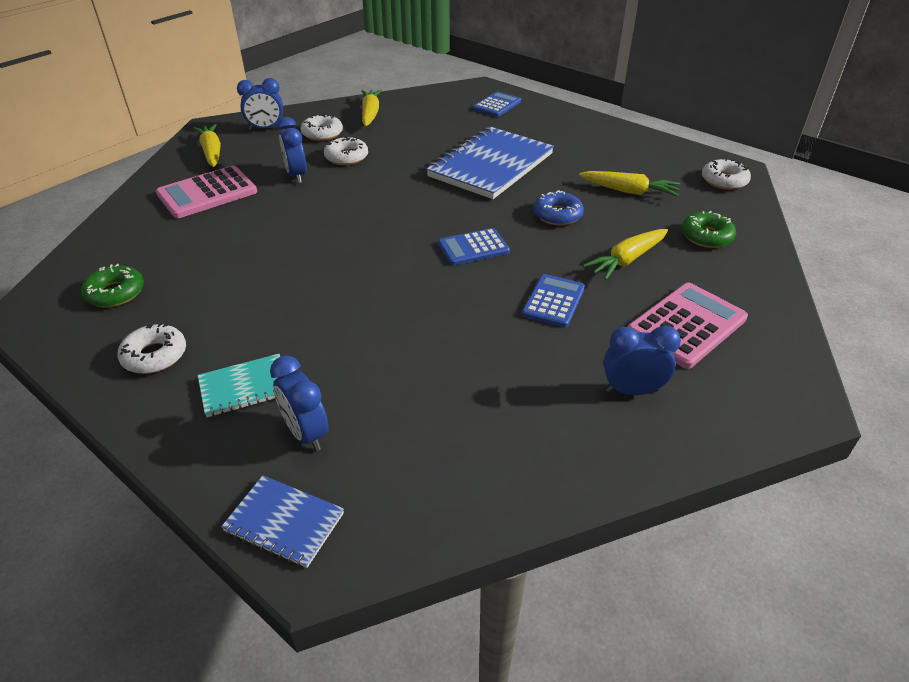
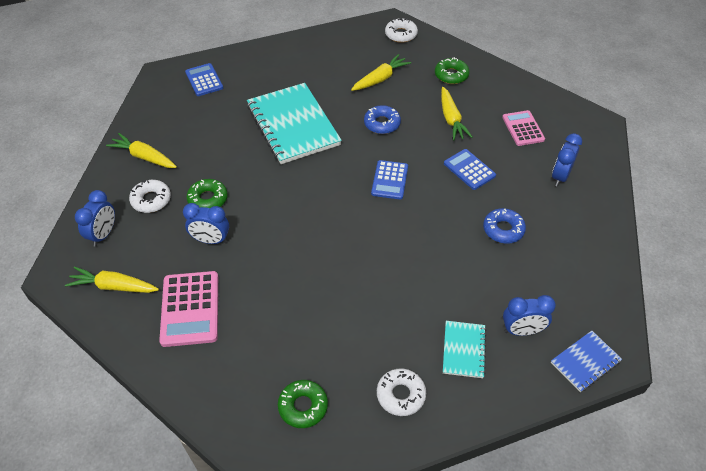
camera: 60 degrees left, 10 degrees up
(346, 157) = (208, 199): white donut -> green donut
(474, 362) = (503, 229): none -> blue donut
(491, 165) = (293, 125): blue notebook -> turquoise notebook
(686, 325) = (523, 128): pink calculator -> pink calculator, size x0.66

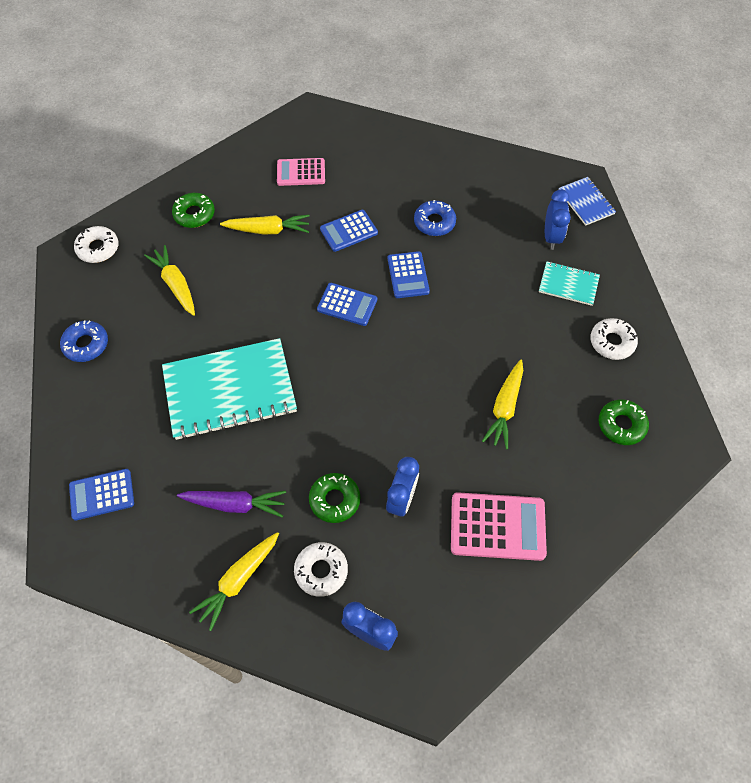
camera: 80 degrees left, 10 degrees up
(114, 286) = (455, 615): yellow carrot -> yellow carrot (505, 407)
(201, 144) = (234, 504): none -> purple carrot
(382, 124) = (255, 296): blue donut -> blue donut (86, 344)
(434, 217) = (408, 275): none -> blue calculator
(560, 176) = (375, 161): blue clock -> none

